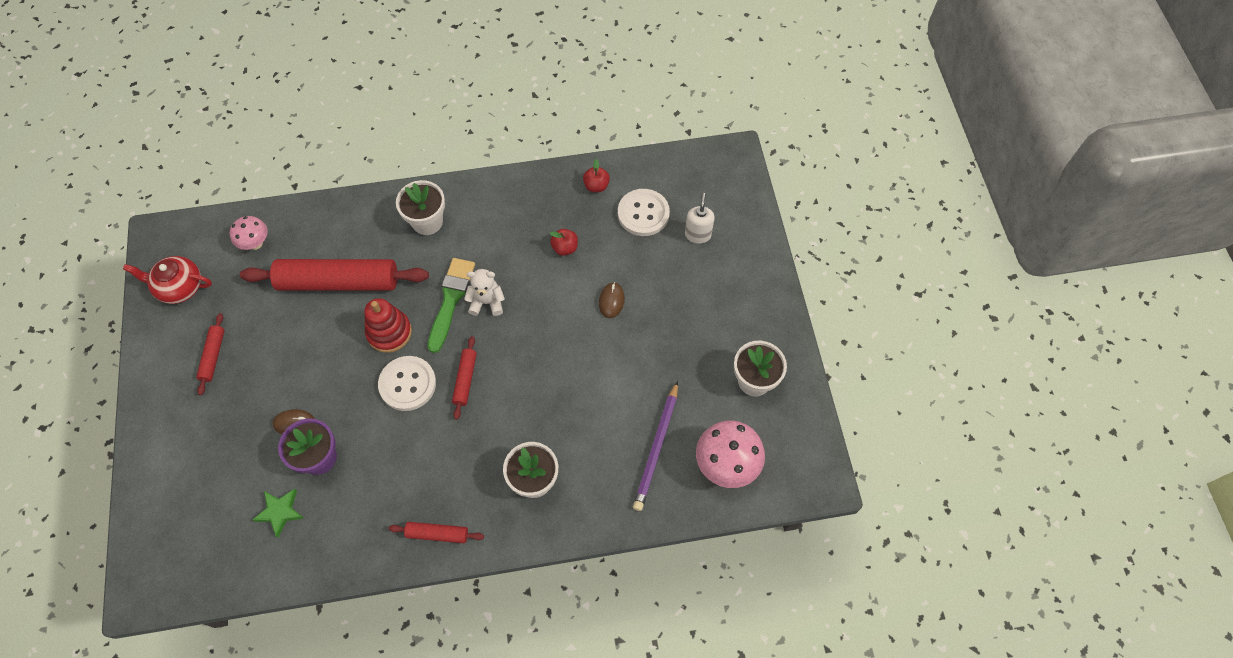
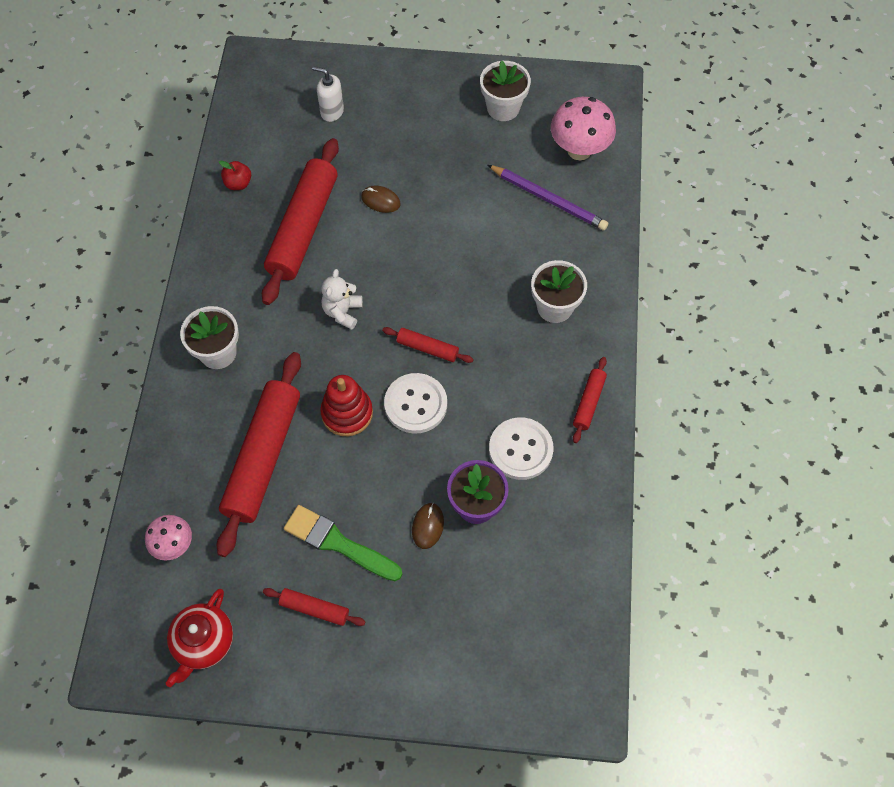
camera: 75 degrees left, 0 degrees up
(280, 512) = (528, 552): green star -> none
(451, 300) = (328, 346): green brush -> green brush (338, 543)
(565, 248) = (303, 228): red apple -> red rolling pin
(643, 213) = (289, 150): white button -> white button (520, 449)

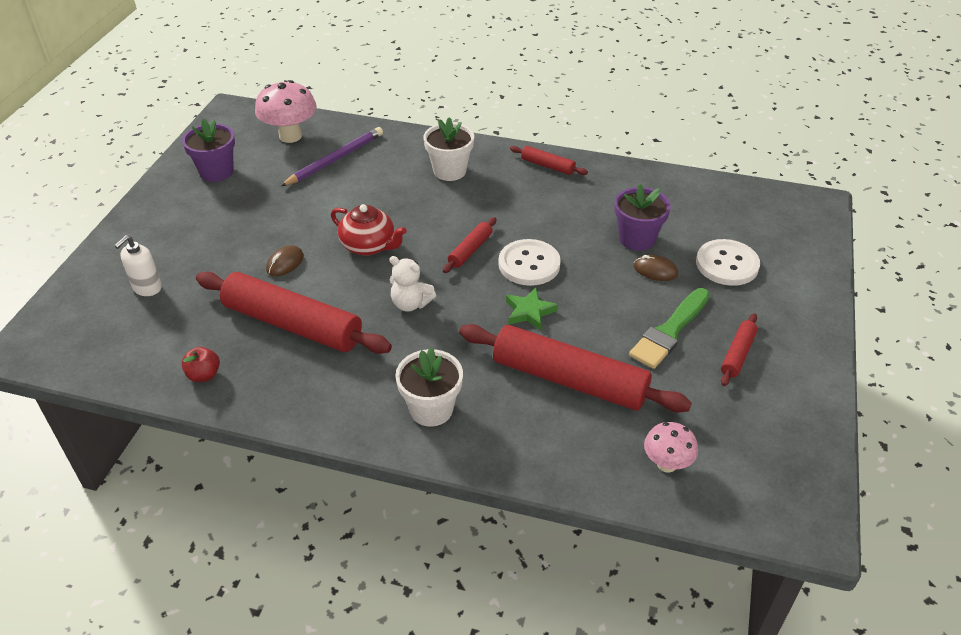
camera: 80 degrees left, 20 degrees down
(203, 642) = (778, 444): red teapot -> red teapot (369, 246)
(347, 413) = (529, 312): red stacking toy -> green star
(503, 108) = (216, 172): white flower pot -> purple flower pot
(520, 449) = (586, 207): white button -> white button (727, 264)

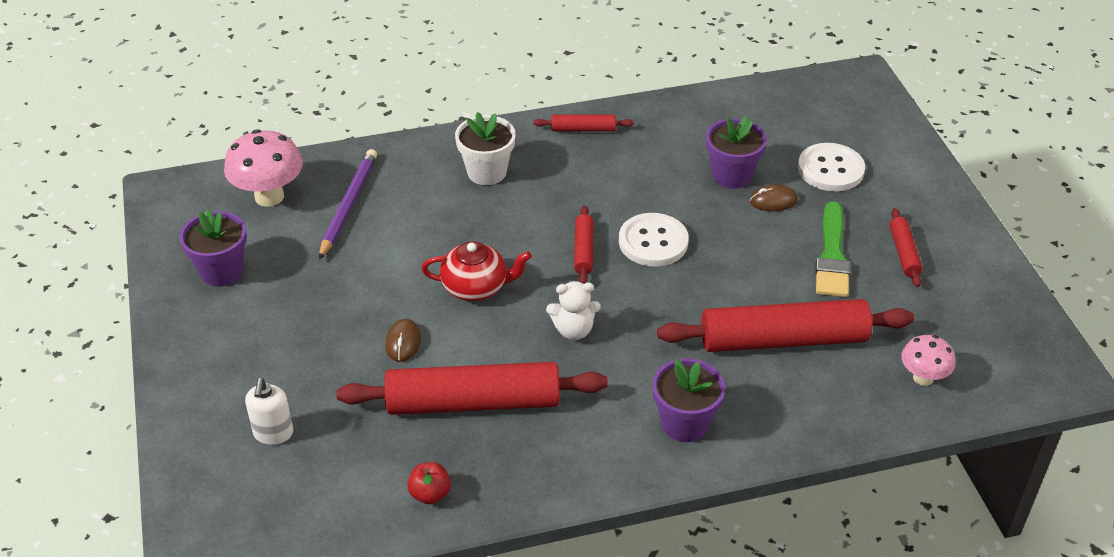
camera: 30 degrees left, 0 degrees up
(431, 409) = (684, 423): white flower pot -> purple flower pot
(529, 312) = (693, 290): green star -> none

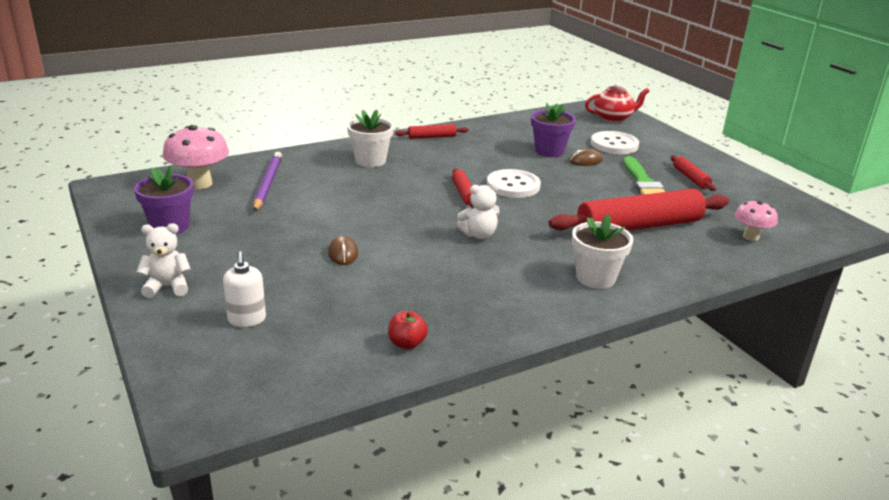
camera: 15 degrees left, 15 degrees down
(202, 371) = (167, 287): none -> white teddy bear
(473, 402) = (418, 282): red rolling pin -> none
(476, 287) = (390, 218): red teapot -> red teapot (613, 118)
(684, 423) = (595, 278): purple flower pot -> white flower pot

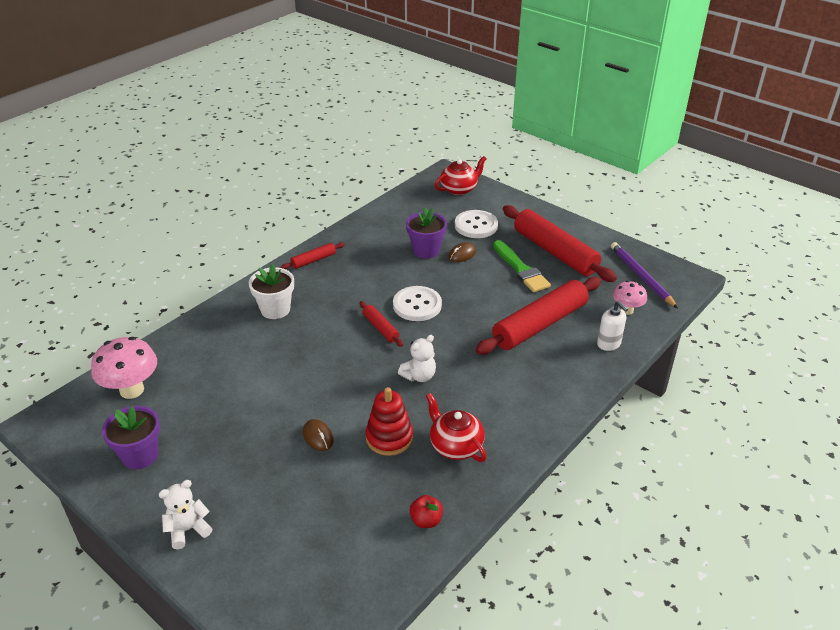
camera: 20 degrees left, 10 degrees up
(247, 320) = (282, 542): white soap dispenser -> white soap dispenser (609, 344)
(267, 184) = (197, 370): purple pencil -> purple pencil (641, 276)
(414, 271) = (389, 438): none -> red stacking toy
(480, 294) = (455, 446): none -> red teapot
(595, 278) = (533, 396): white flower pot -> none
(691, 178) = (555, 252): red rolling pin -> red rolling pin, size x2.19

